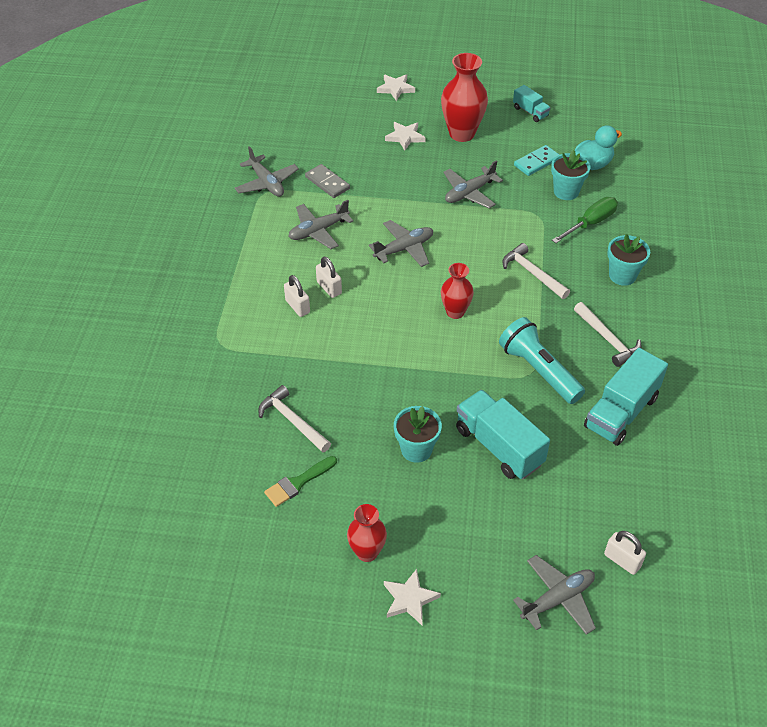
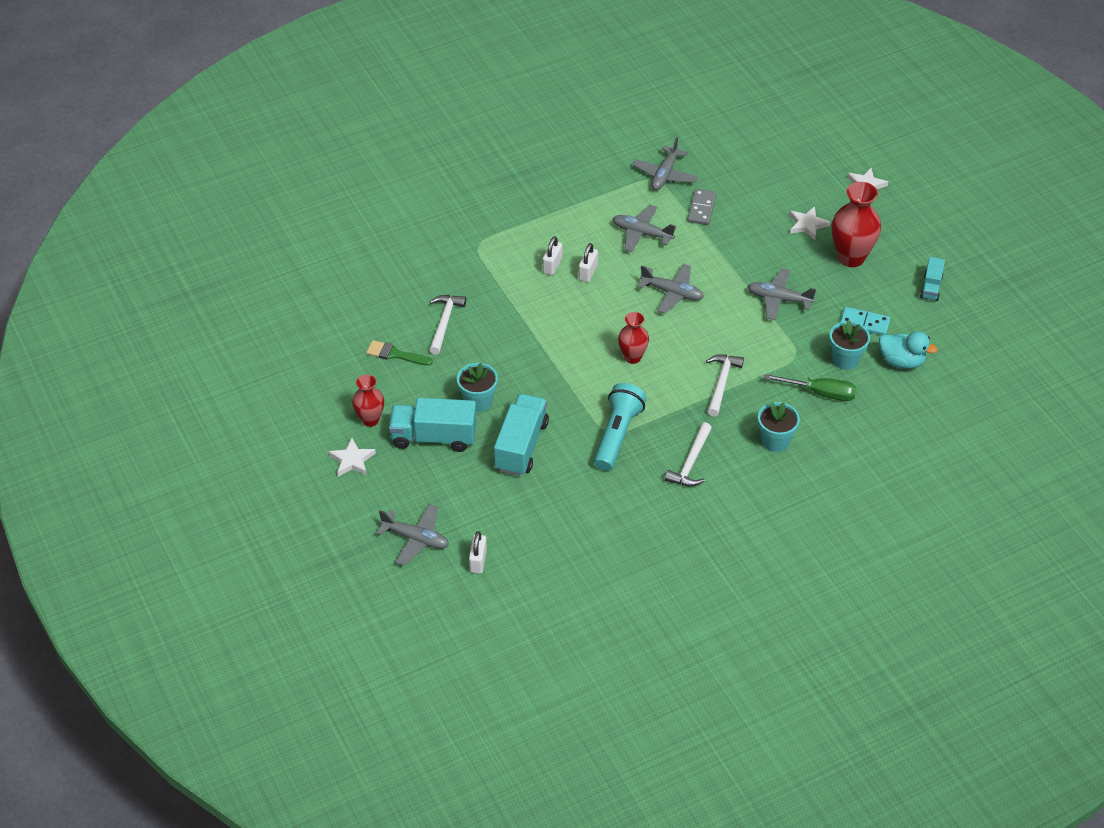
camera: 55 degrees right, 0 degrees up
(621, 412) = (619, 503): turquoise truck -> turquoise truck (434, 437)

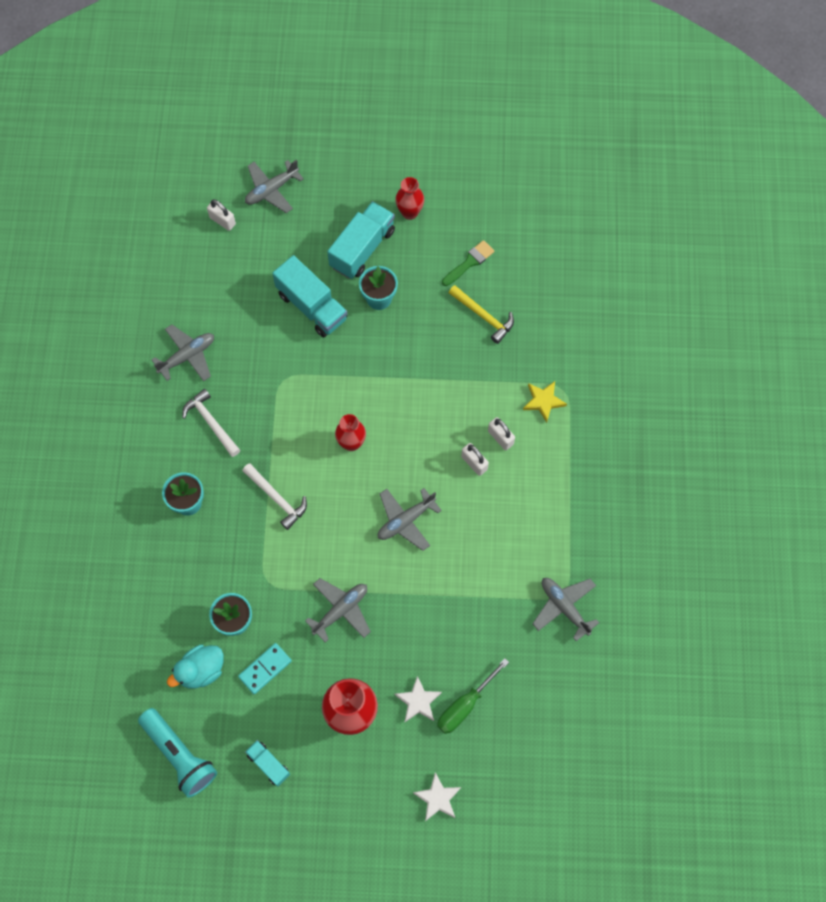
camera: 120 degrees right, 20 degrees up
(352, 460) = (376, 182): white star -> none
(444, 322) = (483, 316): white hammer -> yellow hammer
(498, 253) = (543, 401): none -> yellow star
(617, 435) = (276, 383): turquoise flashlight -> turquoise flashlight (180, 755)
(642, 233) = (496, 538): grey plane -> grey plane (187, 356)
(701, 208) = (498, 613): grey domino -> none
(821, 393) = (212, 575): green screwdriver -> green screwdriver (464, 706)

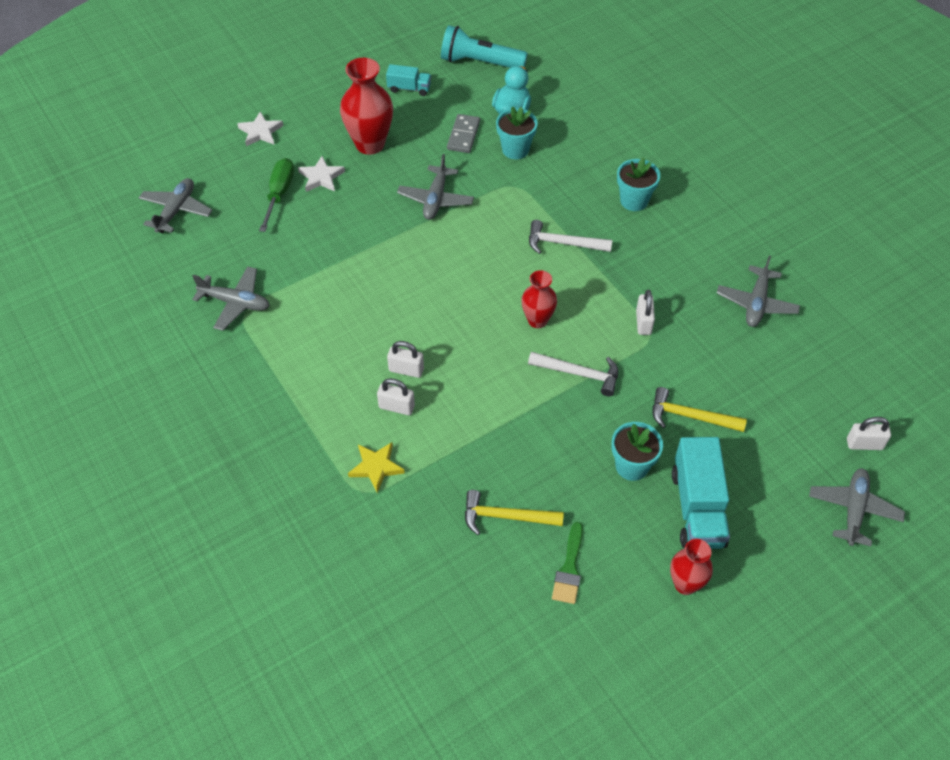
camera: 145 degrees right, 15 degrees down
(211, 422) = (678, 265): white hammer -> white hammer (579, 374)
(265, 669) = (463, 135): turquoise domino -> grey domino
(279, 392) = (643, 322): none -> white padlock
(312, 306) = (690, 416): turquoise truck -> yellow hammer
(405, 521) = (434, 289): grey plane -> grey plane (176, 210)

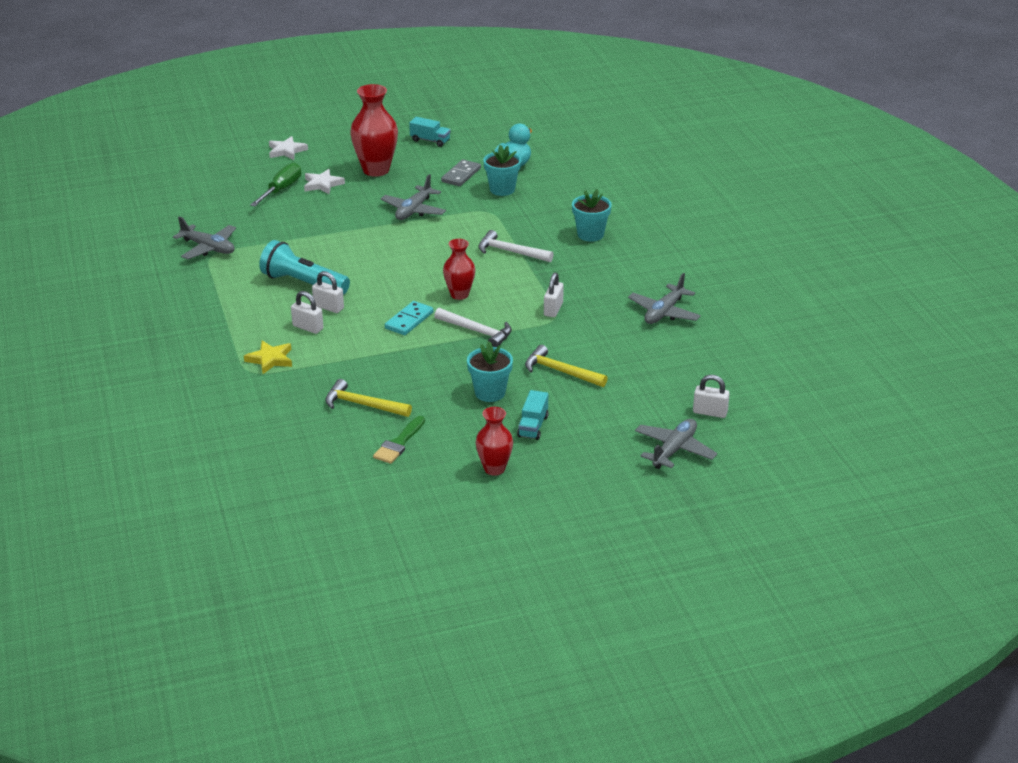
camera: 15 degrees right, 20 degrees down
(176, 210) = (190, 188): grey plane -> none
(479, 62) = (502, 132): turquoise flashlight -> turquoise flashlight (303, 283)
(501, 372) = (409, 320): none -> turquoise domino
(697, 508) = (533, 426): turquoise truck -> turquoise truck, size x0.54

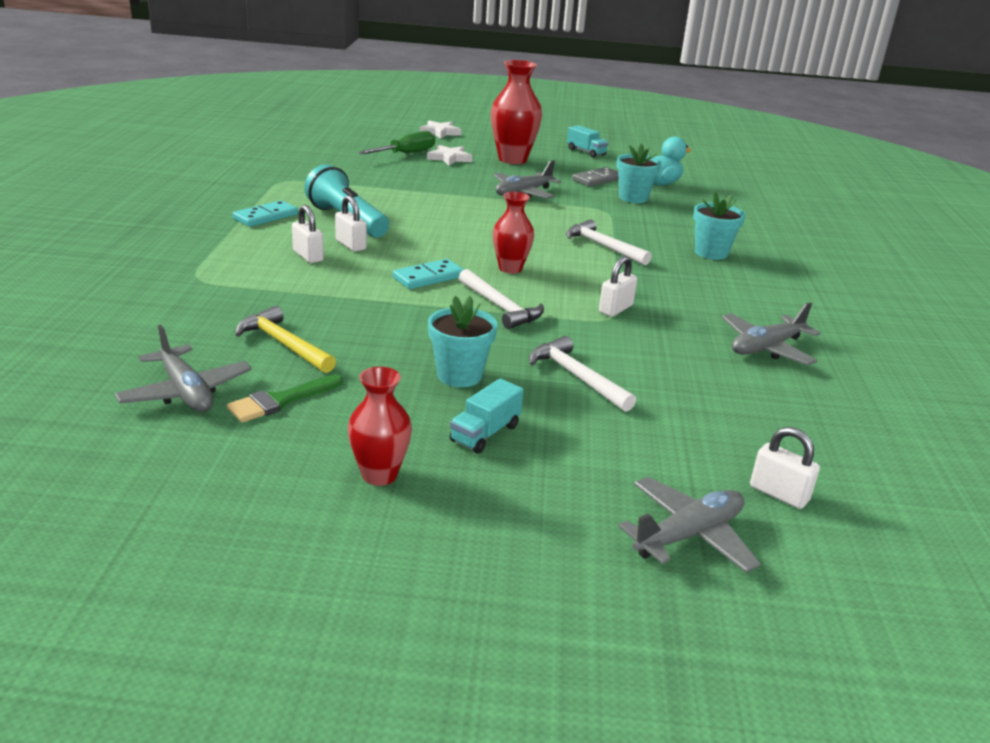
camera: 20 degrees right, 5 degrees down
(208, 248) = (286, 176): grey plane -> grey plane (186, 392)
(238, 298) = (266, 216): none -> turquoise domino
(270, 359) = (232, 273): yellow star -> none
(560, 371) = (576, 377): yellow hammer -> white hammer

